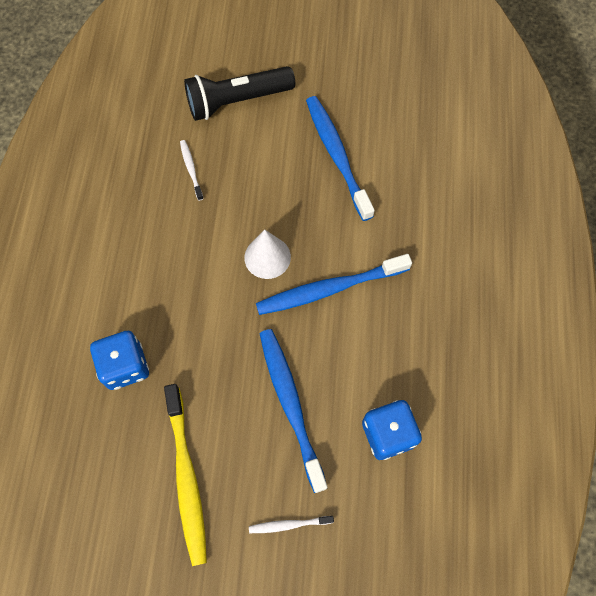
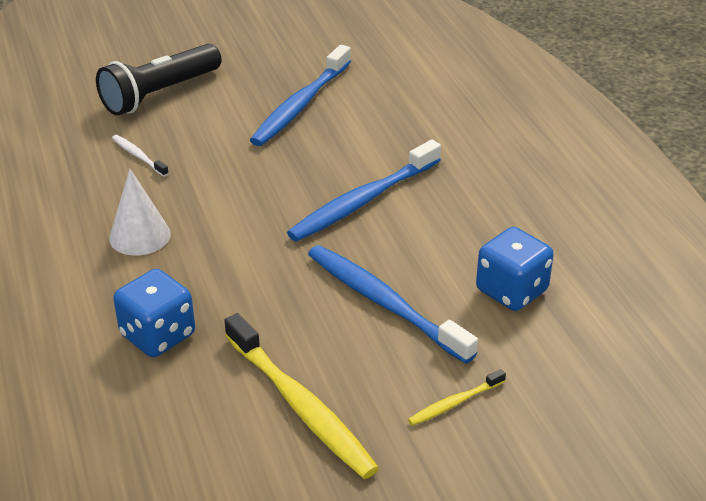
camera: 25 degrees left, 30 degrees down
(267, 257) = (275, 197): white cone -> white cone (140, 236)
(289, 524) = (455, 403): white toothbrush -> yellow toothbrush
(337, 156) = (301, 104): blue toothbrush -> blue toothbrush turned 105 degrees counterclockwise

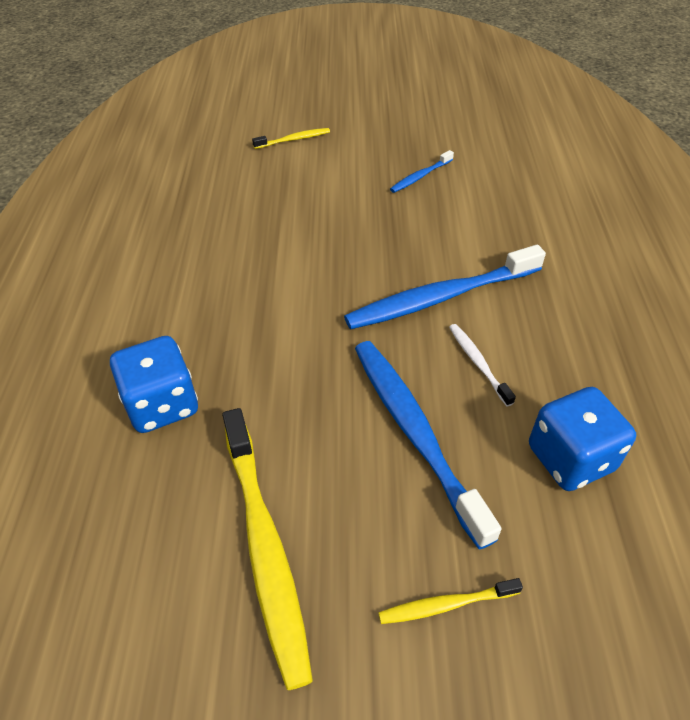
camera: 20 degrees right, 10 degrees up
(138, 156) = (244, 198): white toothbrush -> white toothbrush (478, 363)
(140, 236) = (203, 283): white cone -> none
(159, 94) = (293, 140): black flashlight -> yellow toothbrush
(301, 104) = (420, 176): blue toothbrush -> blue toothbrush, size x0.47

